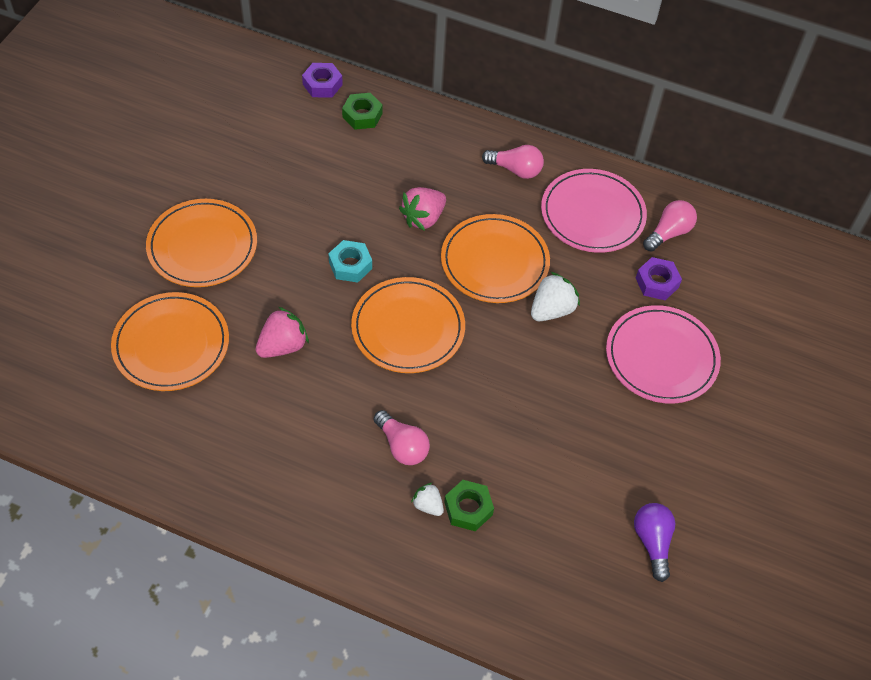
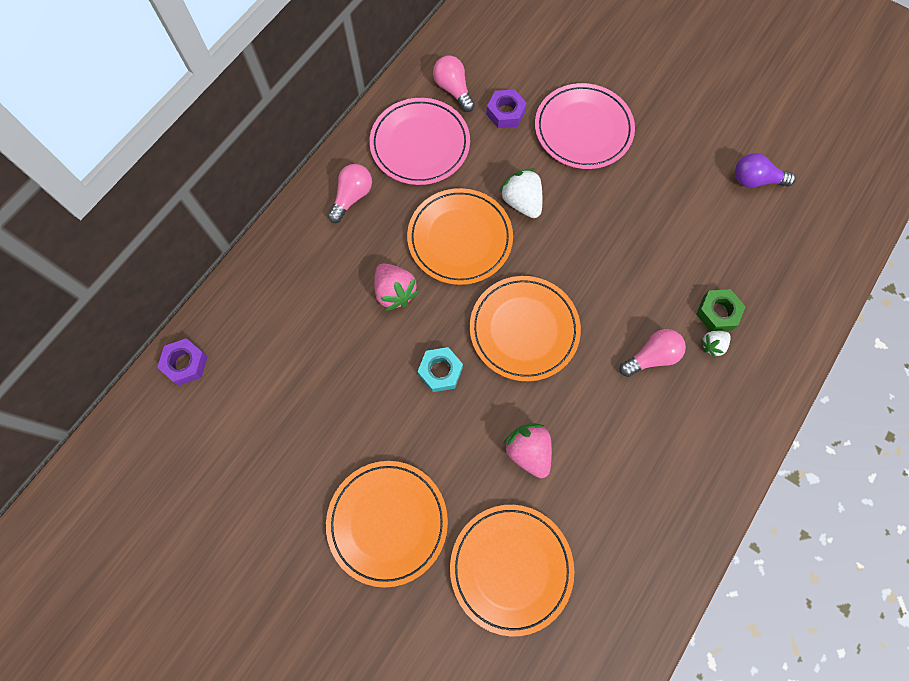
camera: 75 degrees left, 15 degrees up
(362, 115) = (242, 328): green nut -> none

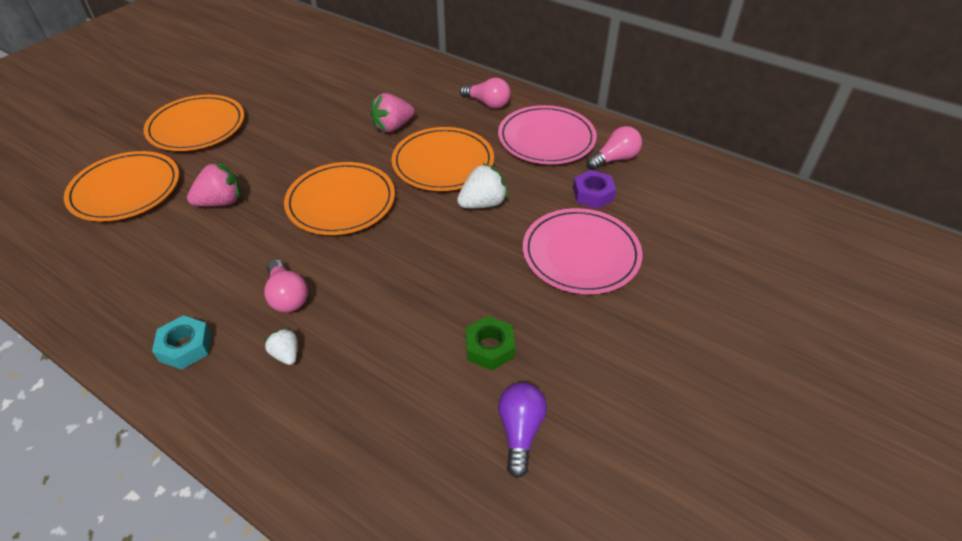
camera: 90 degrees right, 25 degrees down
(185, 363) = (352, 40): purple nut -> none
(440, 371) = (313, 152): turquoise nut -> turquoise nut (185, 347)
(717, 312) = (327, 364): green nut -> green nut (489, 348)

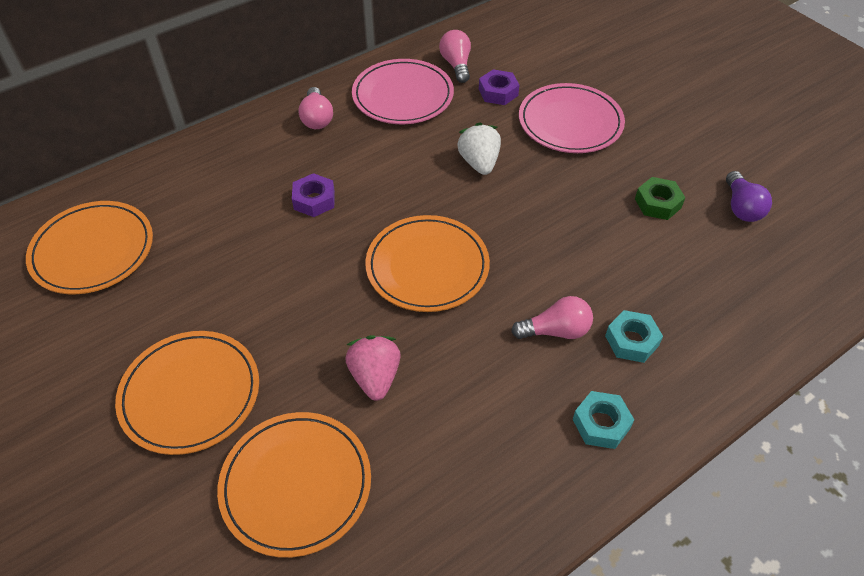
camera: 70 degrees left, 5 degrees up
(286, 354) = (632, 341): white strawberry -> turquoise nut
(393, 127) = (314, 200): pink strawberry -> purple nut
(443, 163) = (401, 175): orange plate -> orange plate (93, 251)
(487, 103) = (317, 118): pink light bulb -> pink light bulb turned 120 degrees clockwise
(520, 432) = (741, 207): purple light bulb -> purple light bulb turned 120 degrees counterclockwise

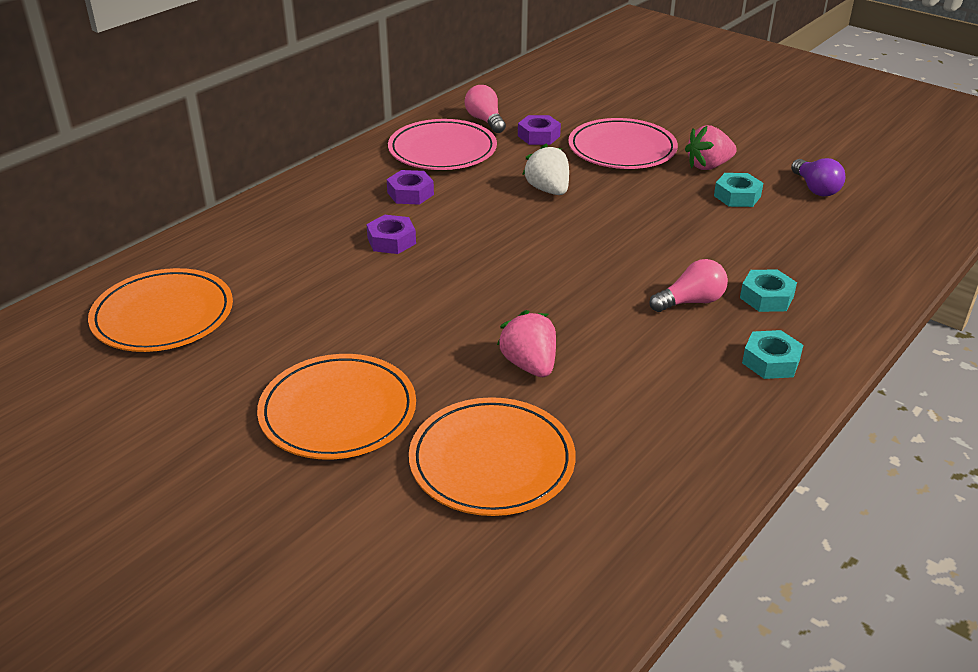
camera: 15 degrees left, 15 degrees down
(317, 118) = (360, 178): pink light bulb -> none
(353, 145) = (410, 193): none -> purple nut
(427, 266) = (538, 274): orange plate -> none
(645, 159) = (708, 166): none -> pink strawberry
(658, 203) = (737, 196): green nut -> turquoise nut

